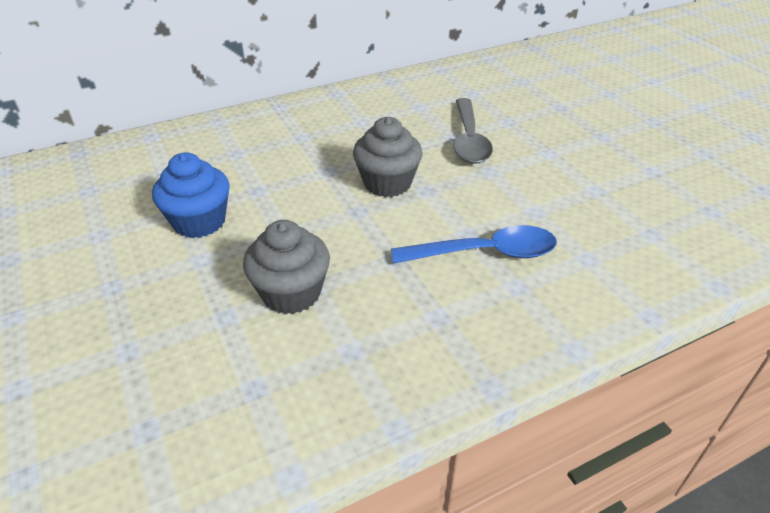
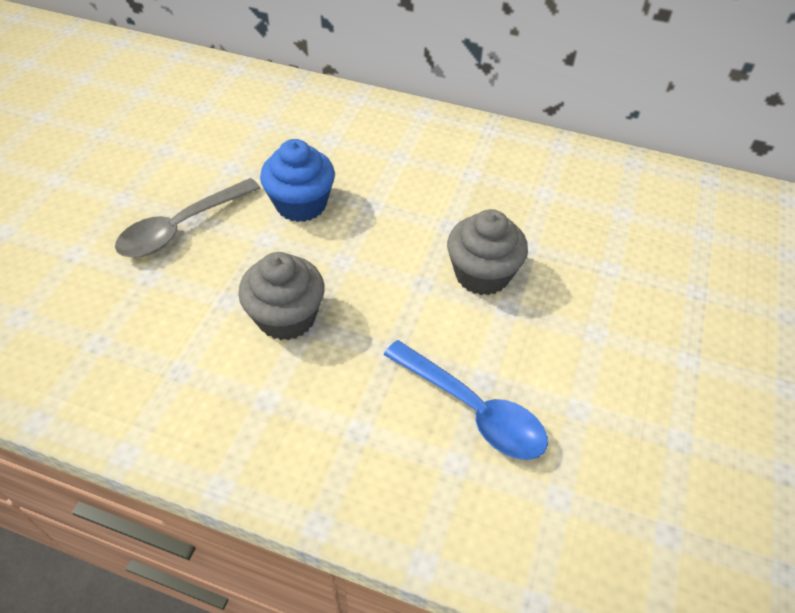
camera: 45 degrees right, 10 degrees up
(469, 140) = (622, 284): grey spoon -> grey spoon (181, 228)

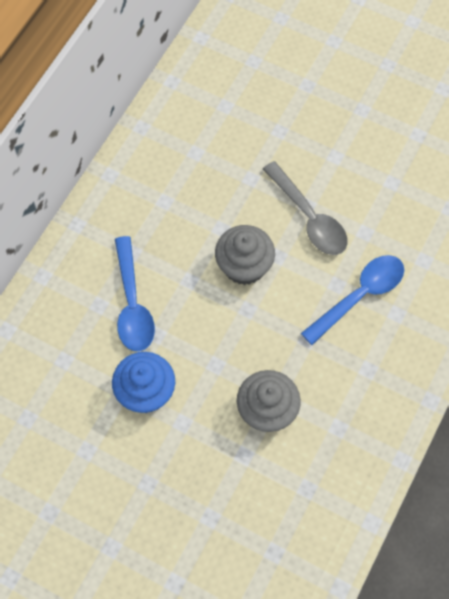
camera: 80 degrees left, 15 degrees up
(181, 228) = (158, 493): grey spoon -> grey spoon (309, 218)
(406, 182) = (133, 304): none -> blue spoon

